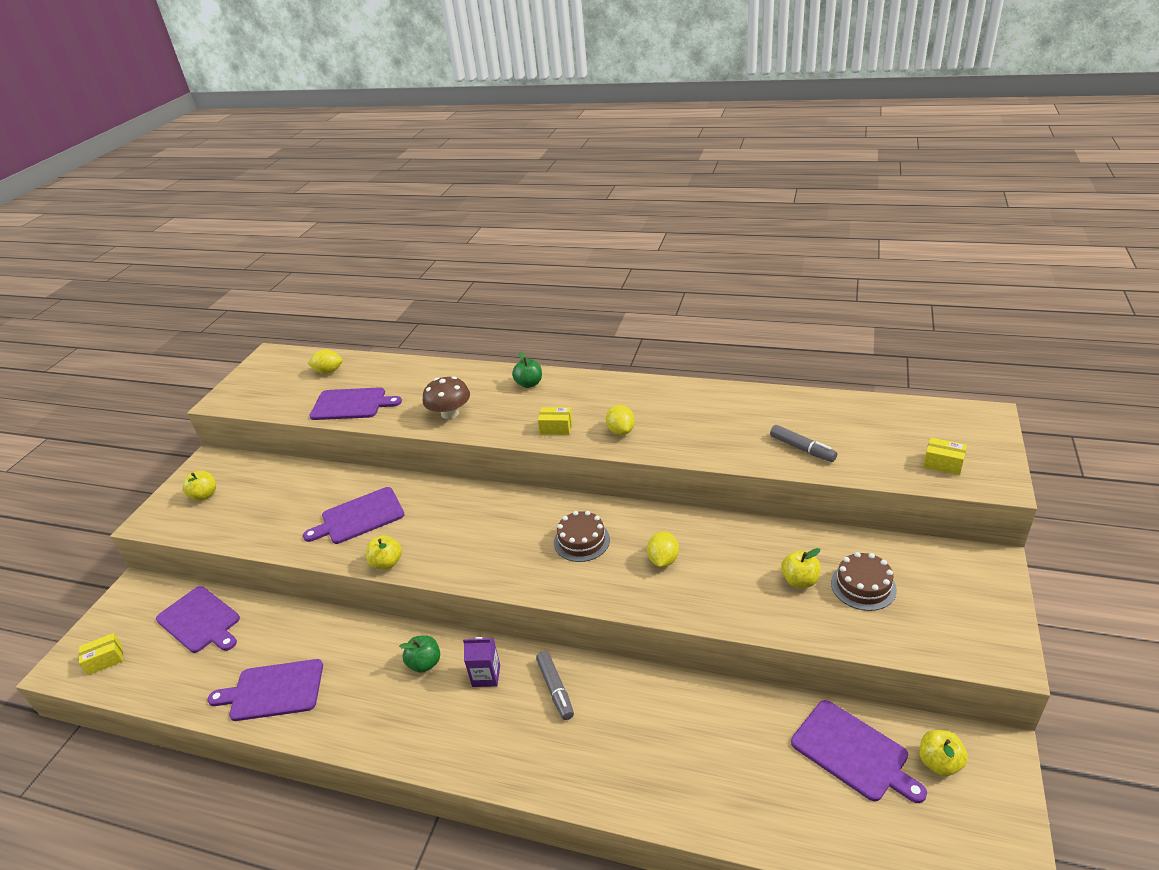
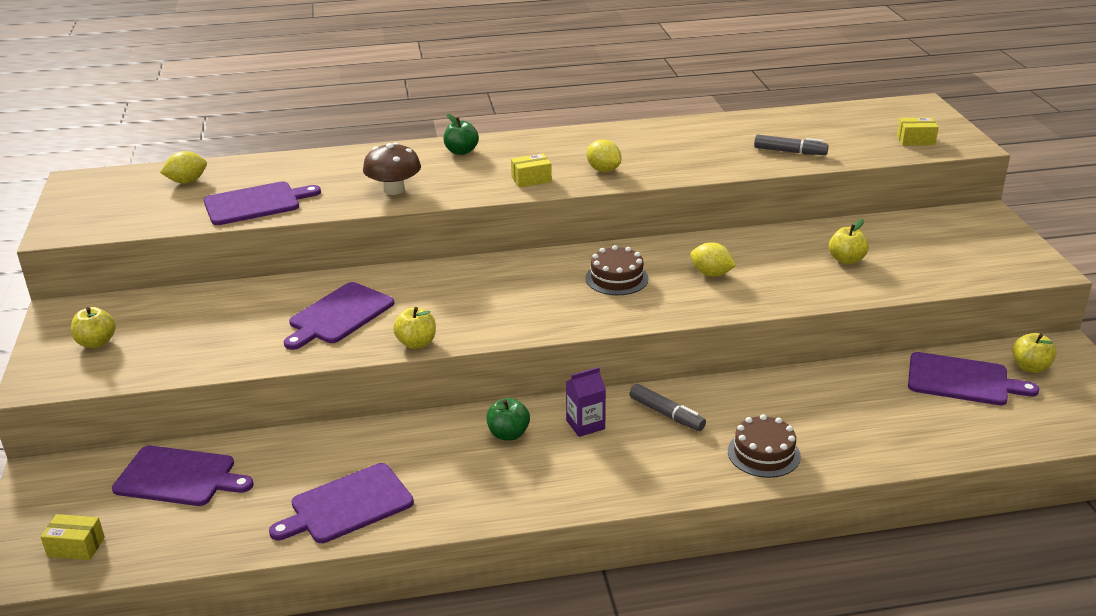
camera: 30 degrees left, 5 degrees down
(105, 660) = (76, 547): yellow box -> yellow box turned 60 degrees clockwise
(663, 560) = (711, 274): yellow lemon -> yellow lemon turned 45 degrees counterclockwise
(863, 586) = (901, 251): brown cake -> brown cake (763, 453)

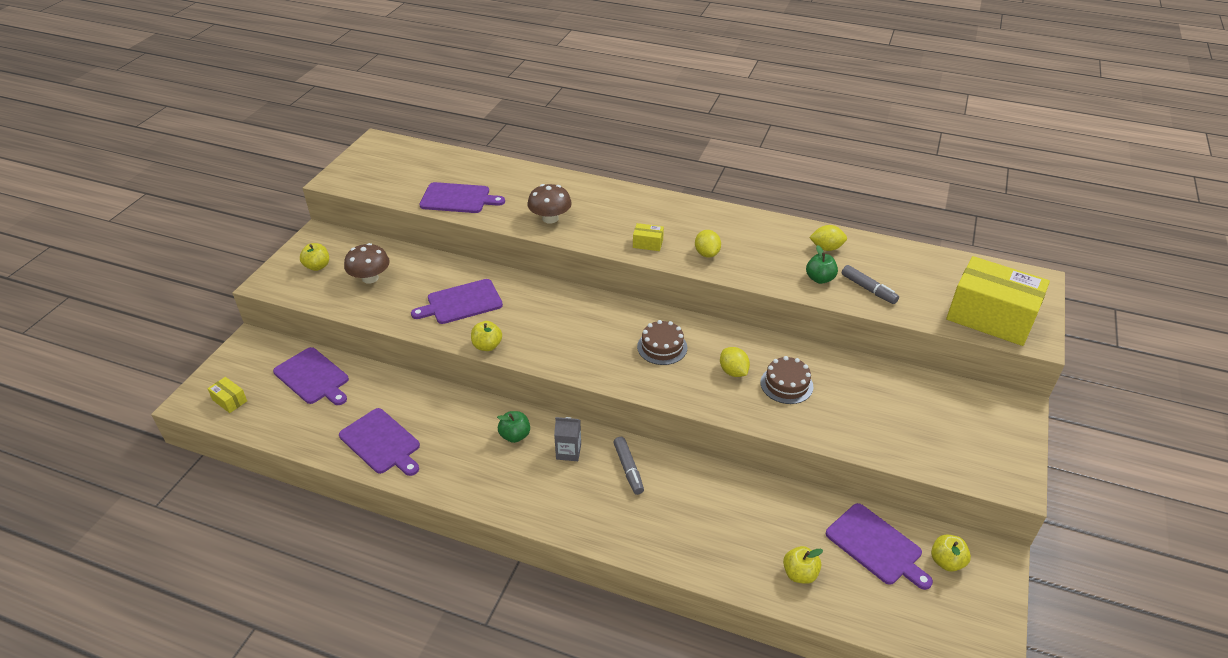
camera: 30 degrees right, 10 degrees up
(187, 181) = (435, 164): yellow lemon -> yellow lemon (826, 248)
(188, 331) = (370, 278): none -> brown mushroom
(347, 505) = (381, 443): purple cutting board -> purple cutting board turned 135 degrees counterclockwise
(461, 151) = (624, 199): green apple -> green apple (819, 279)
(585, 425) = (568, 452): purple carton -> grey carton
(763, 453) = (665, 534): brown cake -> brown cake (786, 384)
(846, 260) = (850, 402): yellow apple -> yellow apple (799, 574)
(915, 140) = (990, 317): yellow box -> yellow box, size x2.48

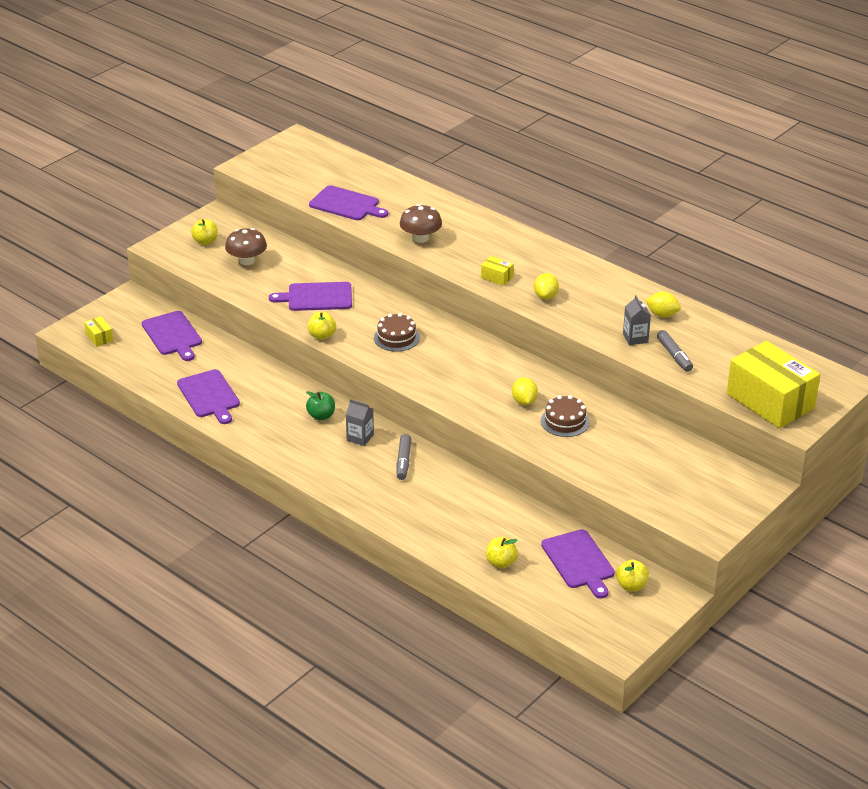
camera: 20 degrees right, 5 degrees down
(662, 347) = (473, 369): brown cake -> brown cake (396, 337)
(819, 279) = (635, 338): green apple -> grey carton

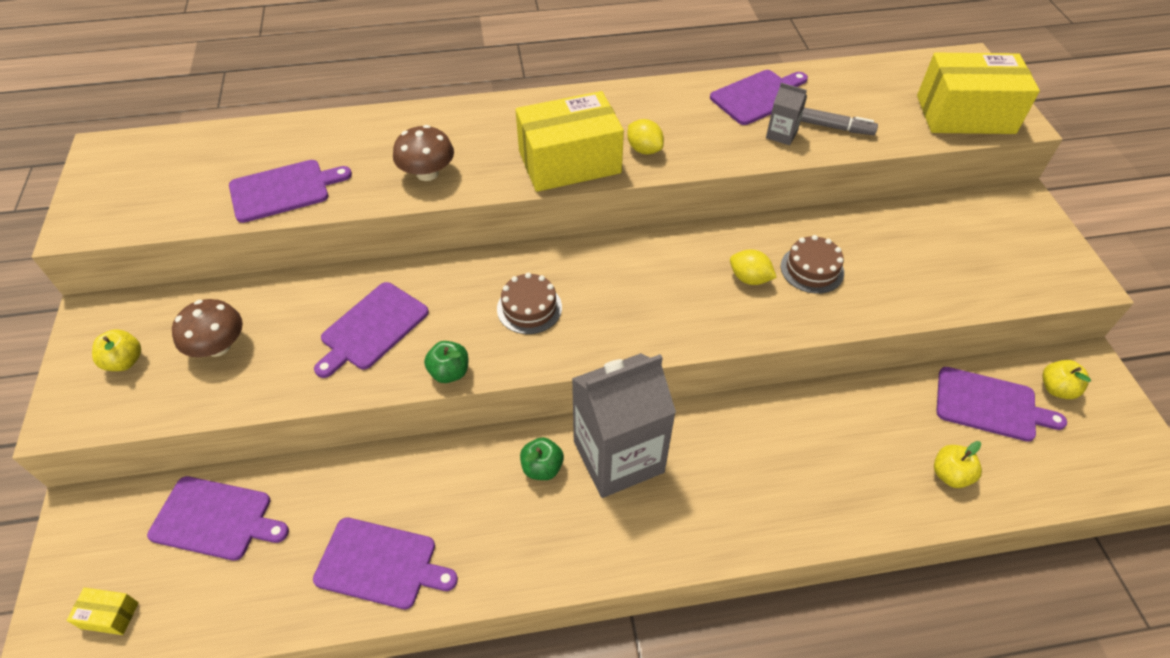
camera: 50 degrees left, 15 degrees up
(322, 335) = (449, 372): yellow apple -> green apple
(360, 437) = (618, 456): grey carton -> grey carton, size x2.38
(403, 461) = (698, 444): grey marker -> none
(497, 277) = (569, 162): yellow box -> yellow box, size x2.48
(662, 314) = (759, 96): yellow lemon -> purple cutting board

